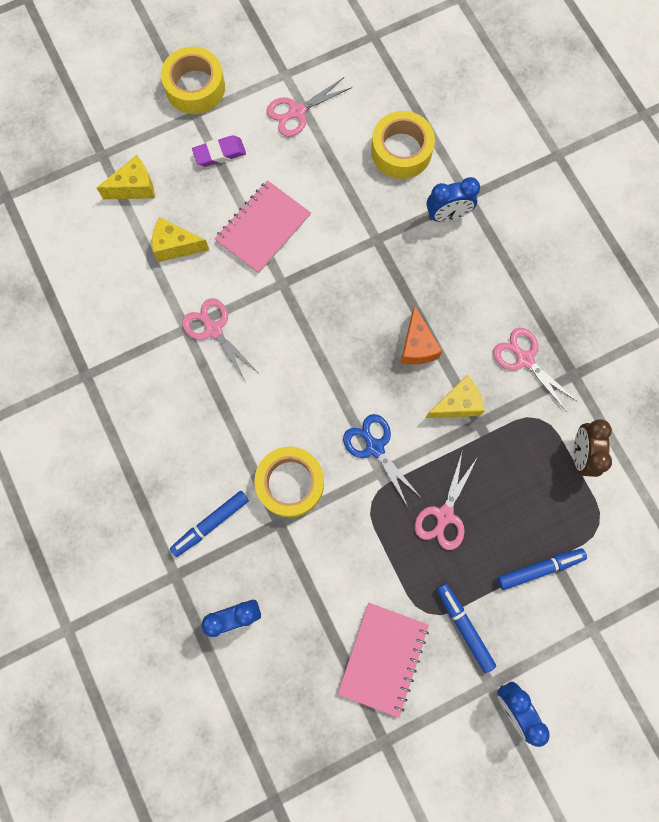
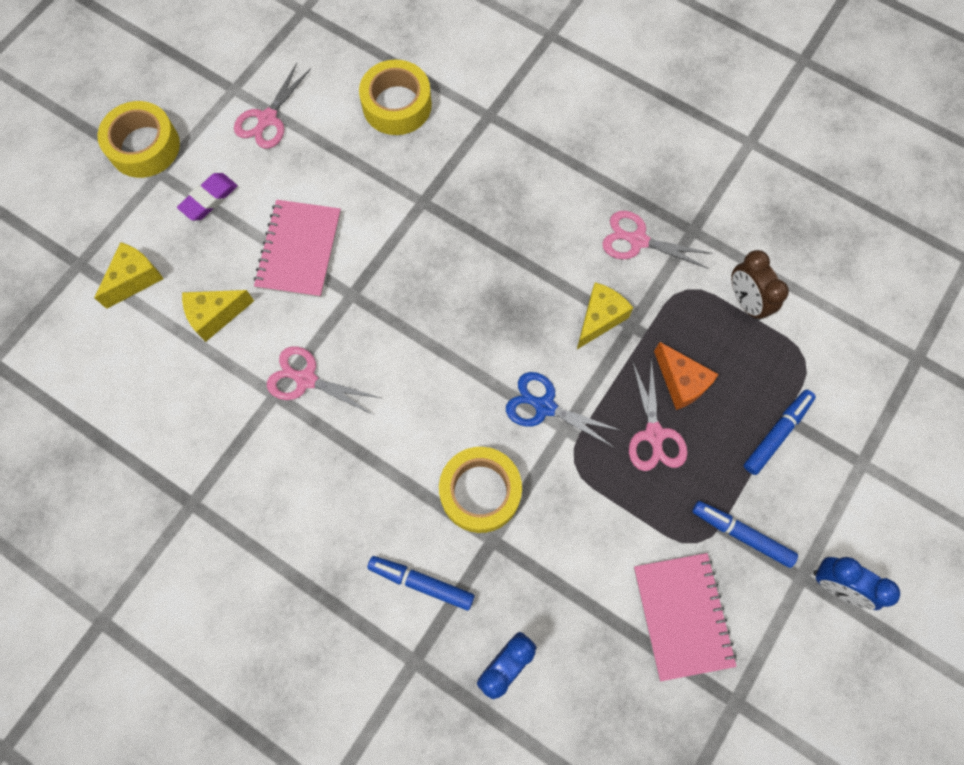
camera: 30 degrees left, 5 degrees down
(211, 524) = (421, 583): blue marker -> blue marker turned 90 degrees clockwise
(417, 346) = (526, 283): orange cheese -> orange cheese (681, 382)
(447, 215) = (479, 143): blue clock -> none

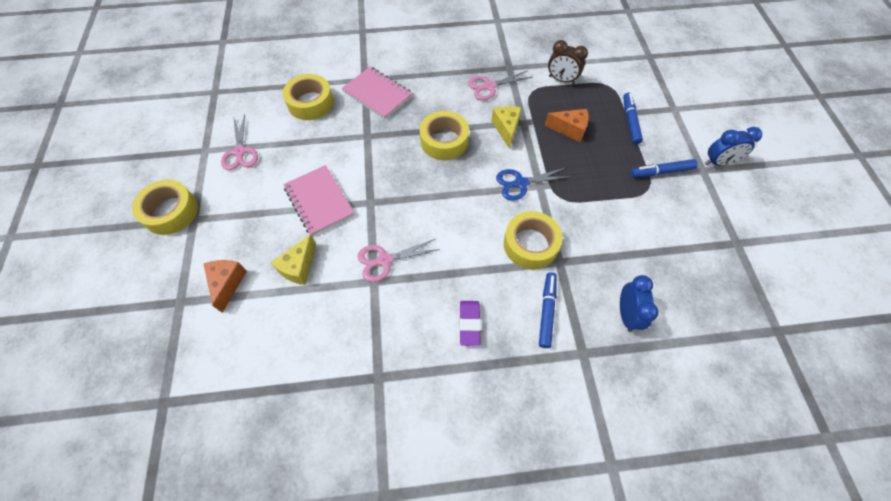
camera: 40 degrees left, 10 degrees down
(135, 279) = (227, 283): yellow cheese -> orange cheese
(209, 199) = (239, 212): purple eraser -> purple eraser (469, 324)
(421, 583) = (546, 311): blue marker -> blue marker turned 120 degrees clockwise
(506, 277) = (444, 141): none -> yellow tape
(654, 435) = (582, 159): pink scissors -> none
(682, 615) = (676, 225): pink notebook -> pink notebook (377, 94)

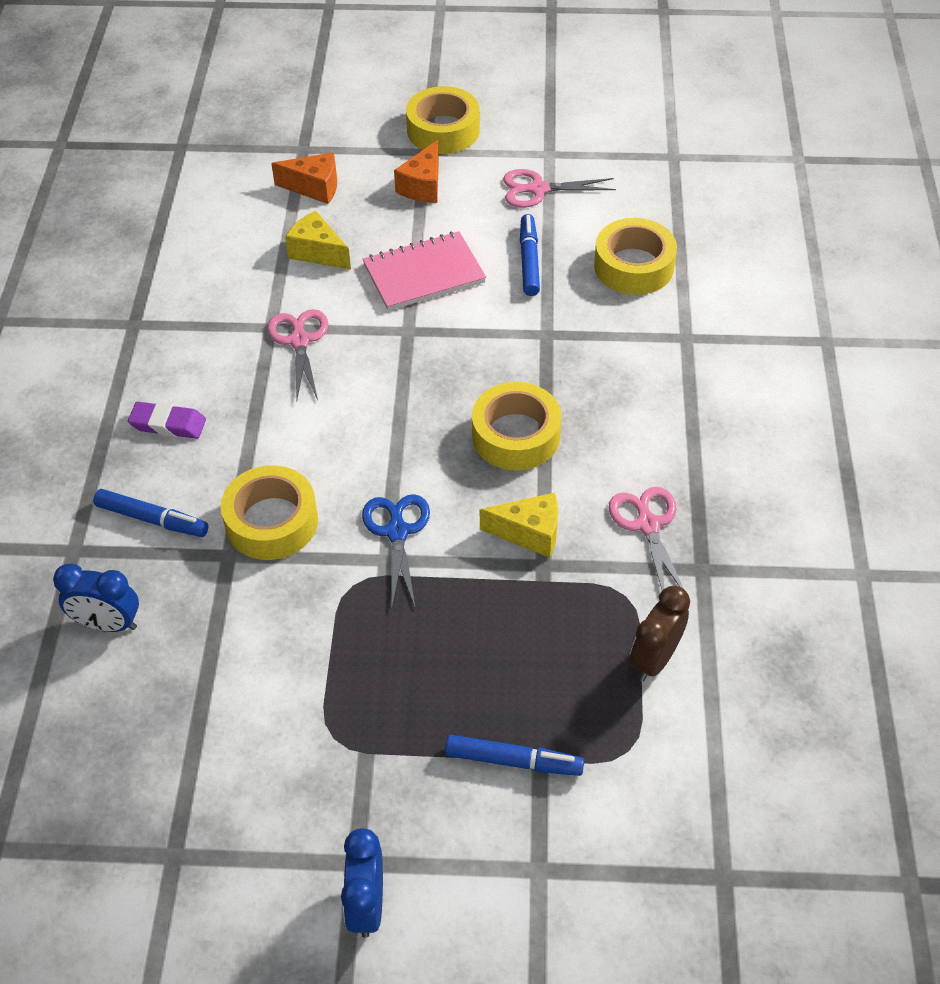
camera: 100 degrees right, 10 degrees down
(377, 94) = (645, 353): pink notebook -> none
(569, 129) = (510, 639): orange cheese -> orange cheese (423, 186)
(661, 172) = (369, 777): blue marker -> blue marker (529, 261)

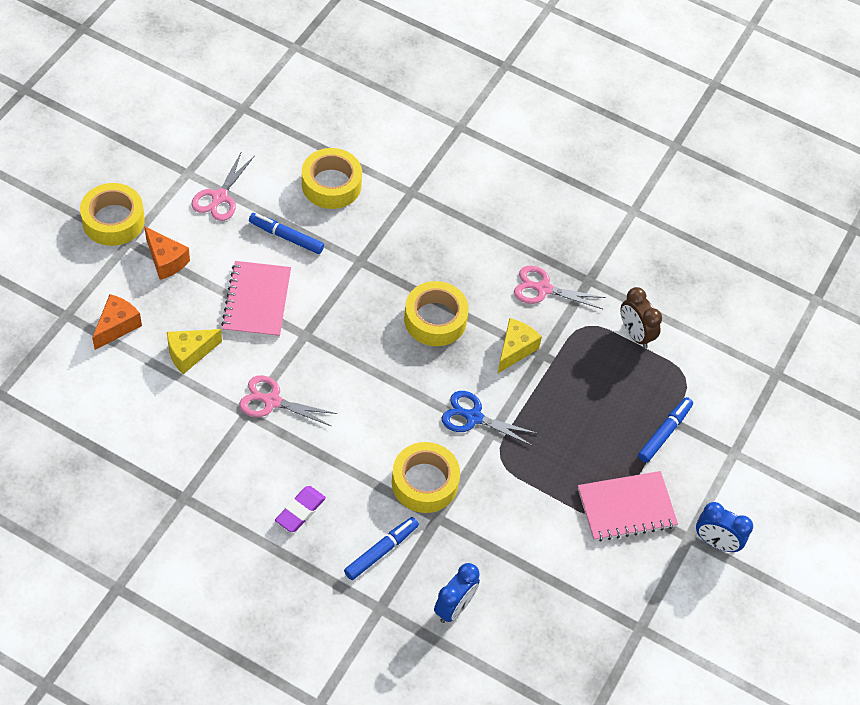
camera: 70 degrees left, 5 degrees up
(360, 761) = (626, 508): none -> pink notebook

